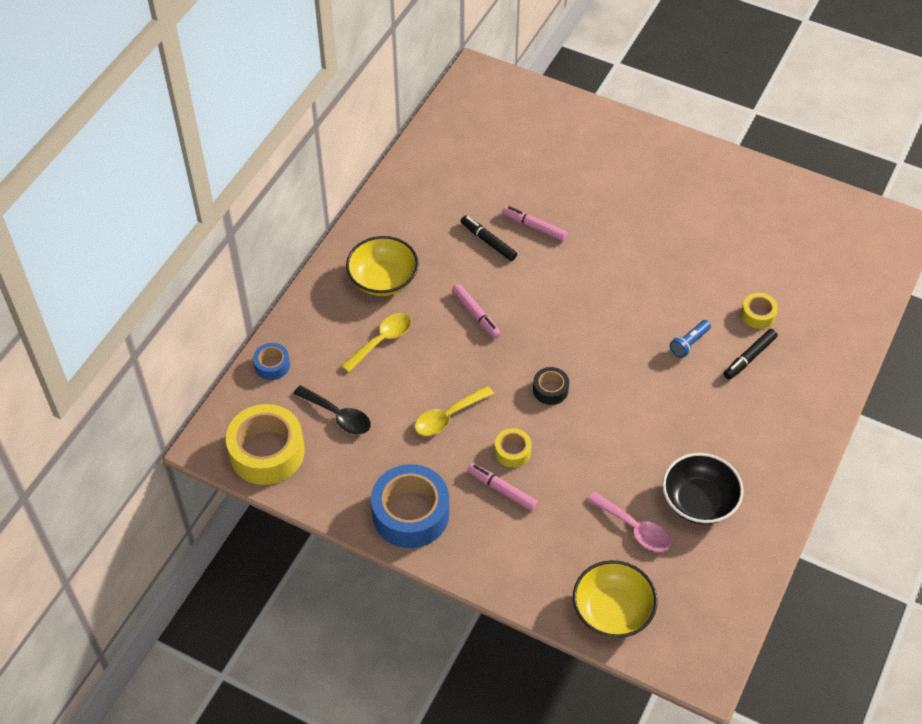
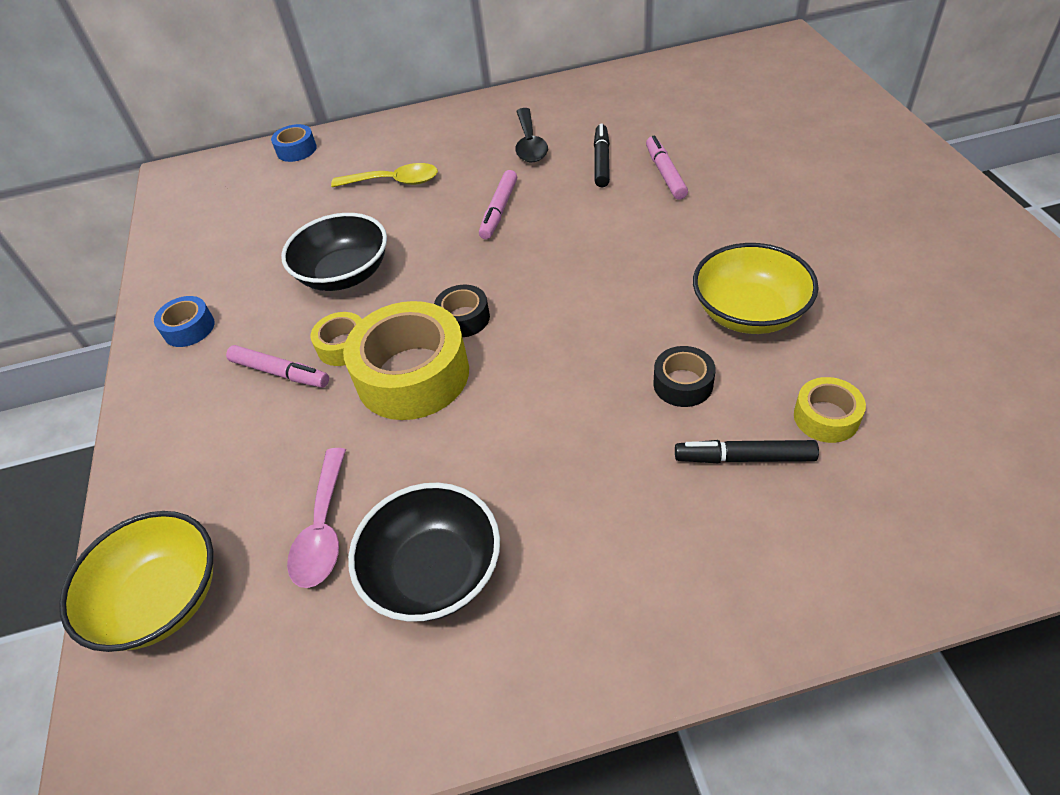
camera: 55 degrees right, 5 degrees down
(267, 452) = (192, 204): yellow tape -> yellow tape (413, 375)
(338, 415) = (275, 213): black spoon -> black spoon (530, 144)
(383, 279) = (468, 140): yellow bowl -> yellow bowl (749, 312)
(410, 513) = (189, 328): blue tape -> blue tape, size x0.49
(448, 416) = (344, 274): yellow spoon -> black bowl
(502, 490) = (280, 372): pink marker -> pink marker turned 120 degrees clockwise
(689, 343) = (683, 384): blue flashlight -> black tape

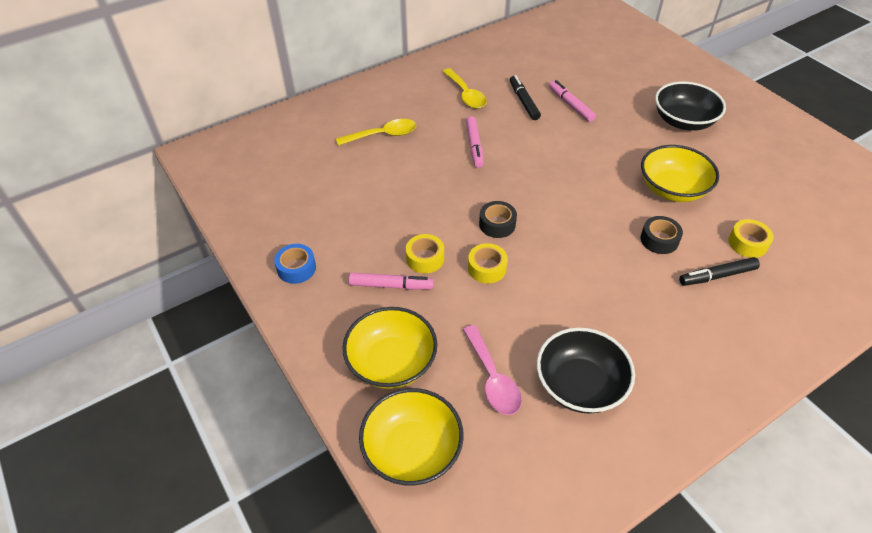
camera: 25 degrees left, 0 degrees up
(215, 473) = (391, 362): none -> yellow bowl
(296, 150) = (287, 120): blue tape -> none
(344, 274) = (391, 208): black bowl -> black bowl (683, 121)
(413, 375) = (487, 268): yellow tape -> yellow tape, size x0.49
(530, 144) = (466, 95): black spoon -> yellow spoon

